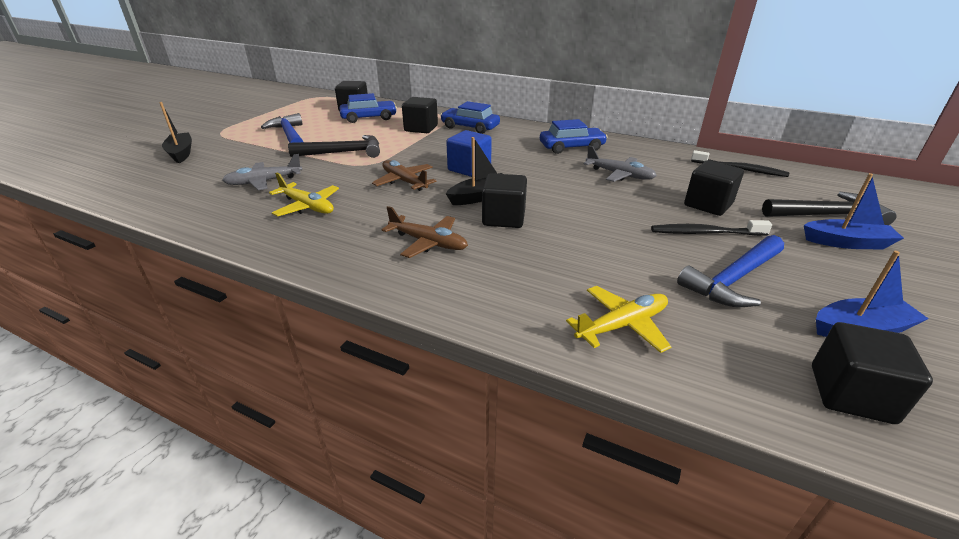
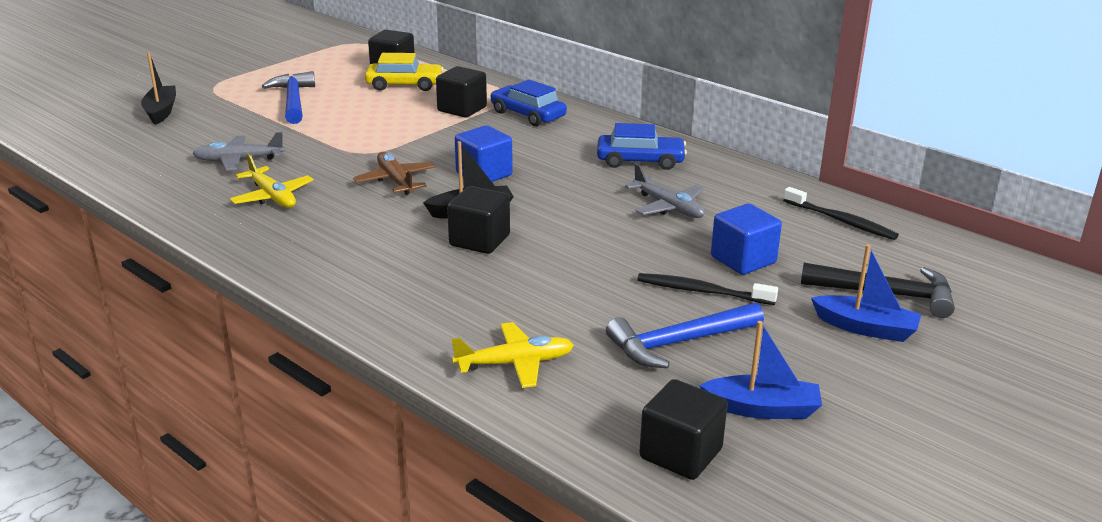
camera: 15 degrees right, 5 degrees down
(343, 153) = (345, 133): black hammer -> none
(369, 118) = (404, 85): blue car -> yellow car
(428, 242) = (378, 255): brown plane -> none
(708, 205) = (743, 260): black cube -> blue cube

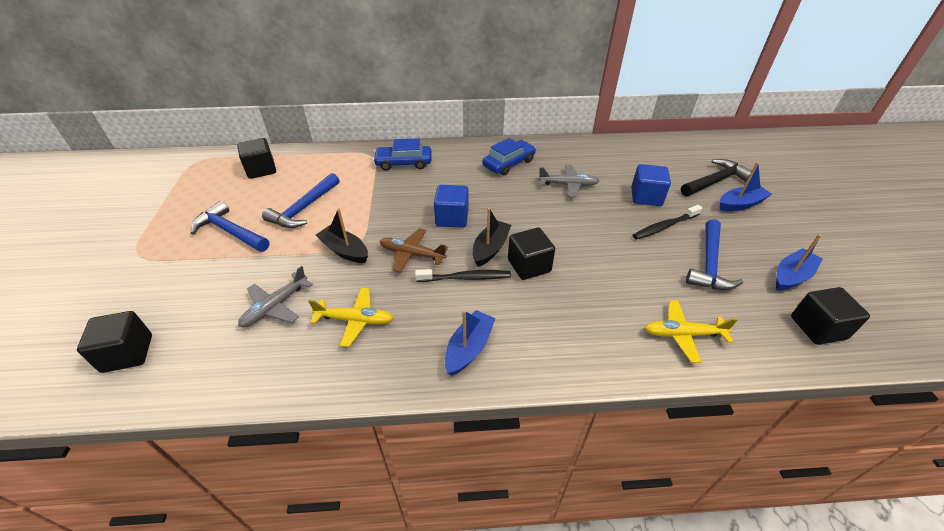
camera: 45 degrees left, 15 degrees up
(161, 111) = (126, 303): black boat -> black boat (345, 251)
(315, 258) = (469, 348): none -> blue boat
(374, 110) = (304, 208): none -> blue hammer
(404, 85) = (291, 178): yellow car -> none
(462, 109) = (359, 178): black cube -> black cube (127, 353)
(514, 363) = (683, 334): yellow plane -> yellow plane turned 120 degrees counterclockwise
(841, 221) = (638, 151): black toothbrush -> black toothbrush (465, 278)

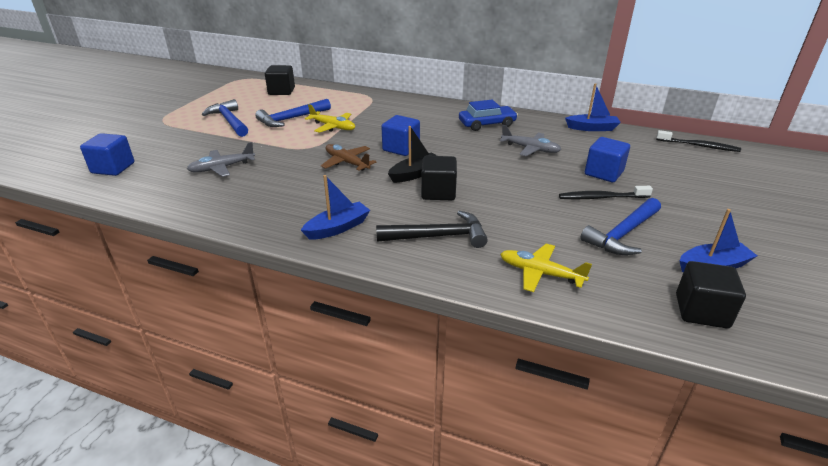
camera: 25 degrees right, 10 degrees down
(127, 353) = (113, 168): black cube -> blue cube
(345, 251) = (298, 149): black boat -> none
(355, 320) = (268, 189): yellow plane -> yellow plane (332, 127)
(403, 163) = (394, 107): blue car -> none
(465, 278) = (376, 186): black toothbrush -> black toothbrush (699, 146)
(715, 181) = (697, 178): black hammer -> black hammer (438, 236)
(740, 204) = (709, 200): blue boat -> blue boat (592, 128)

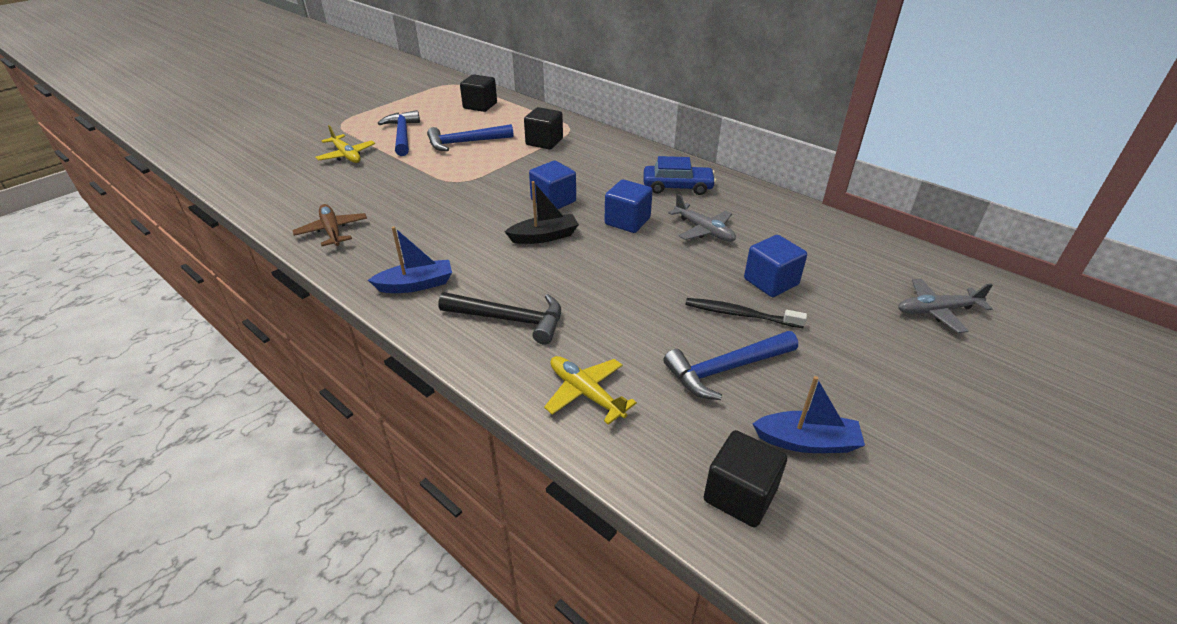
camera: 20 degrees right, 5 degrees up
(113, 168) = (262, 171): blue cube -> blue cube (627, 221)
(222, 168) = (357, 190): grey plane -> grey plane (937, 311)
(332, 127) = (500, 160): yellow plane -> yellow plane (346, 155)
(347, 163) = (482, 208): brown plane -> brown plane (332, 231)
(438, 192) = (552, 265): black cube -> black cube (544, 142)
(592, 128) = (808, 216): blue boat -> none
(699, 146) = (939, 269): black toothbrush -> none

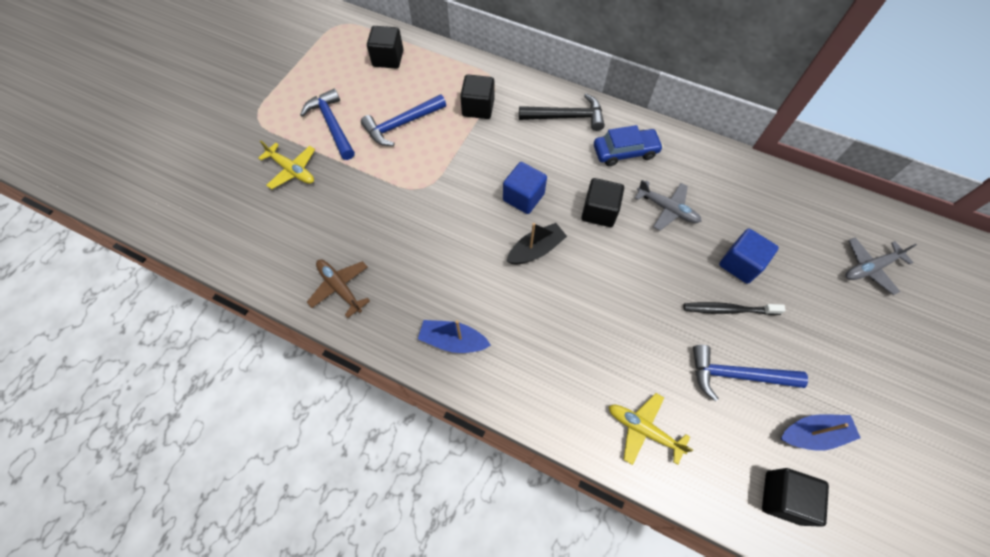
camera: 15 degrees left, 25 degrees up
(416, 285) = (453, 341): blue boat -> blue boat turned 135 degrees counterclockwise
(509, 319) = (551, 363): black hammer -> black hammer (566, 117)
(627, 221) = (599, 211): blue cube -> black cube
(726, 369) = (736, 375): blue hammer -> blue hammer turned 45 degrees clockwise

